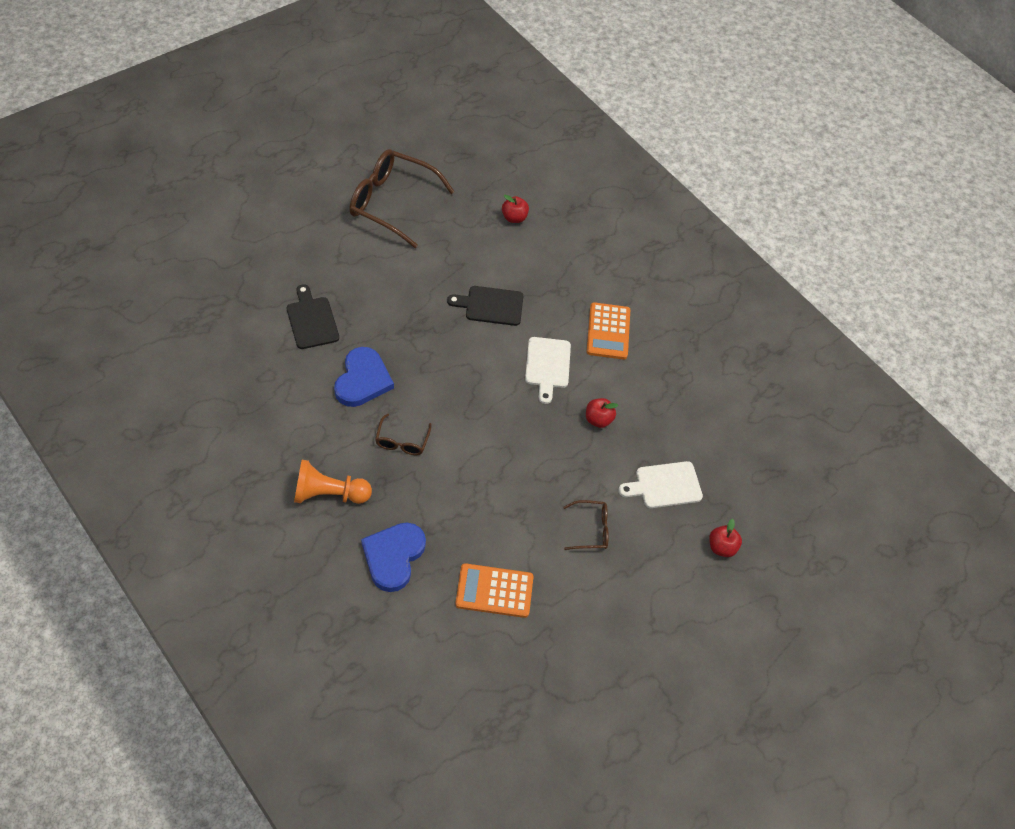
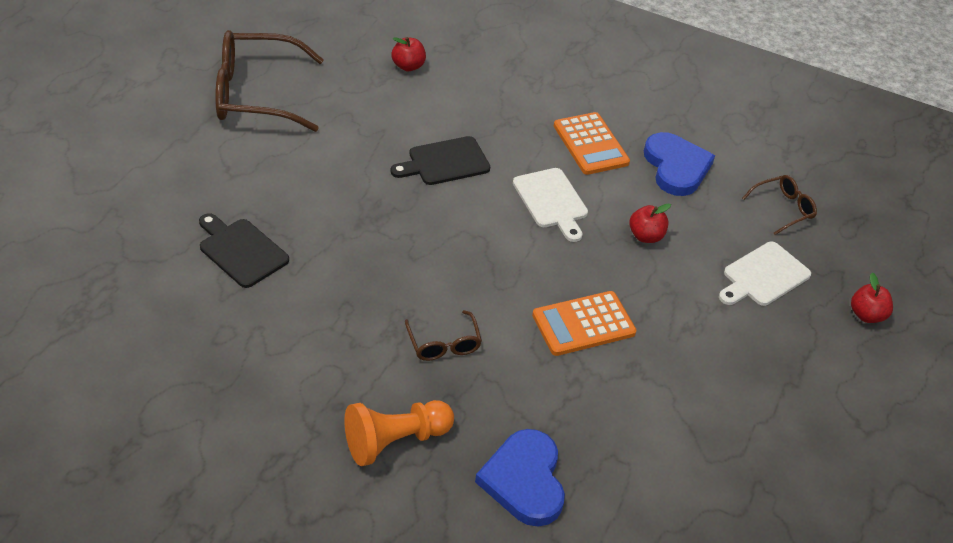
camera: 25 degrees left, 10 degrees down
(362, 380) = (349, 294): blue heart -> blue heart (676, 167)
(494, 591) = (668, 467): orange calculator -> orange calculator (583, 324)
(591, 529) = (723, 353): brown glasses -> brown glasses (783, 208)

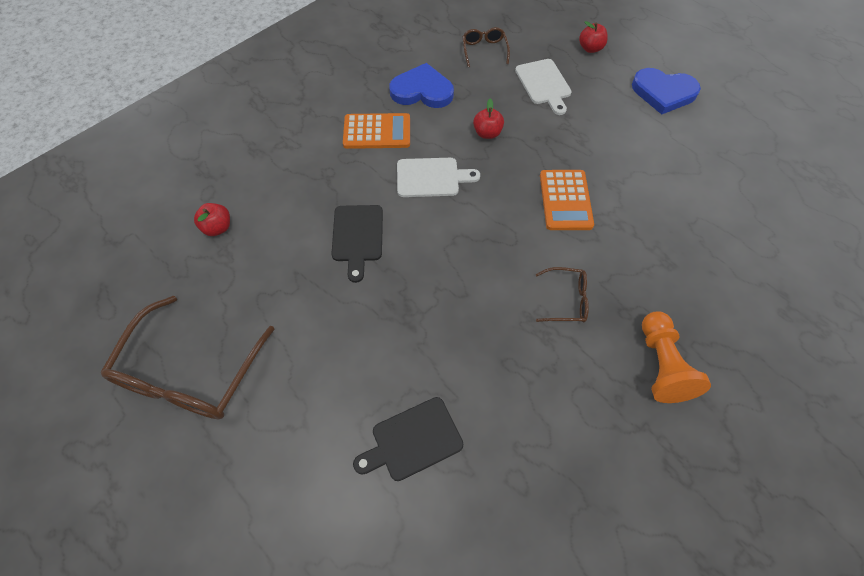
camera: 65 degrees left, 15 degrees up
(524, 480) = (707, 286): blue heart -> blue heart (663, 92)

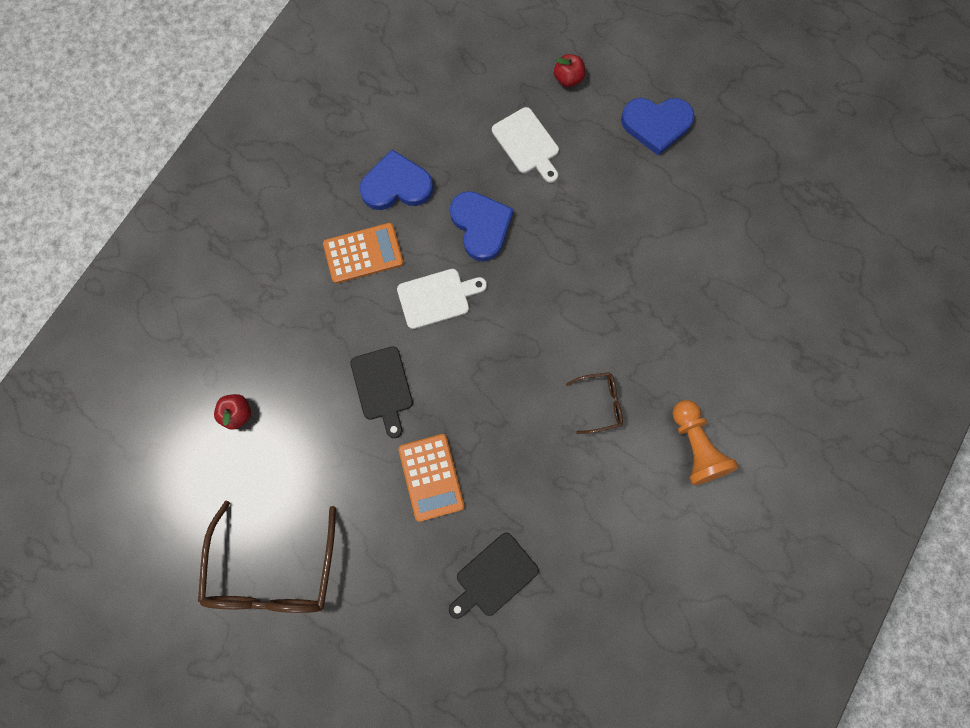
camera: 15 degrees left, 15 degrees up
(484, 50) = (450, 110): brown glasses -> none
(487, 133) = (481, 226): red apple -> blue heart
(565, 200) = (578, 291): orange calculator -> orange calculator (431, 477)

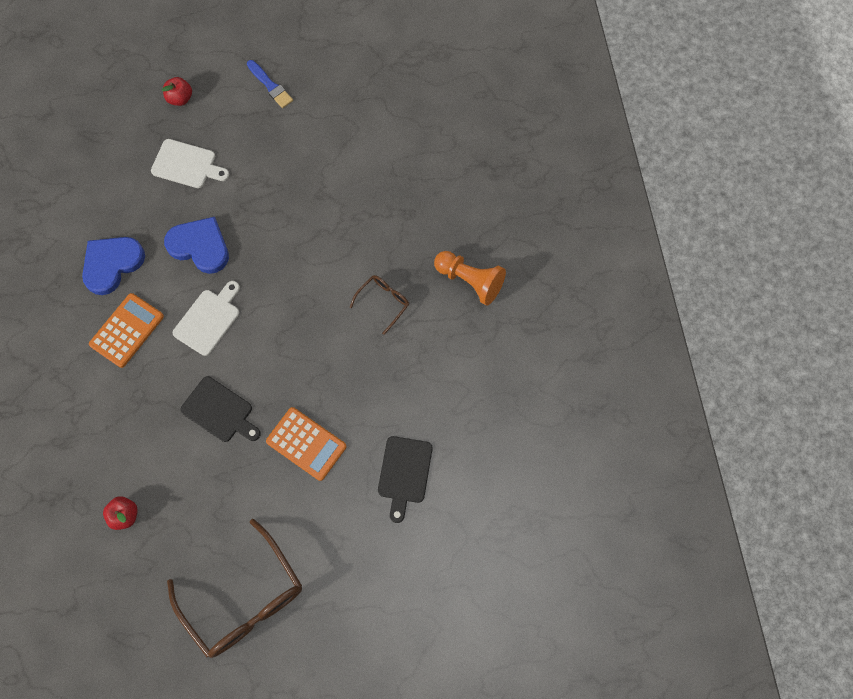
camera: 40 degrees left, 5 degrees down
(656, 124) = (270, 86): blue heart -> blue brush

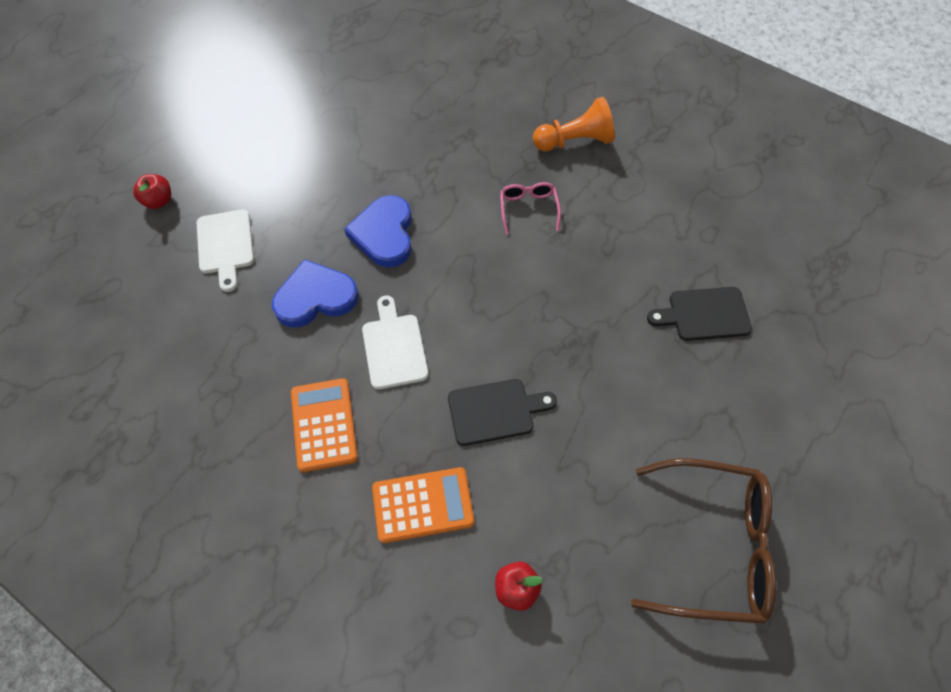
camera: 45 degrees left, 10 degrees down
(112, 264) = (242, 382): blue heart -> blue heart (384, 234)
(187, 164) = (225, 245): white cutting board -> white cutting board turned 105 degrees clockwise
(270, 86) = (237, 133): blue brush -> none
(306, 444) = (601, 366): orange calculator -> orange calculator (423, 505)
(383, 302) = (528, 209): brown glasses -> pink glasses
(404, 473) = (704, 314): black cutting board -> black cutting board turned 120 degrees clockwise

